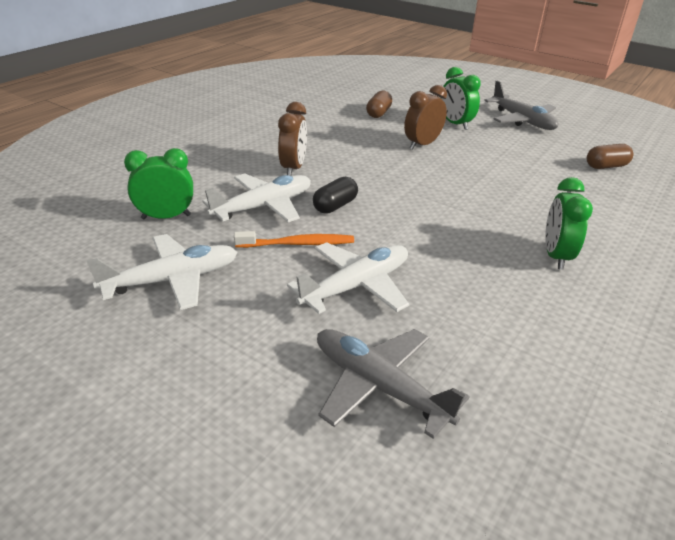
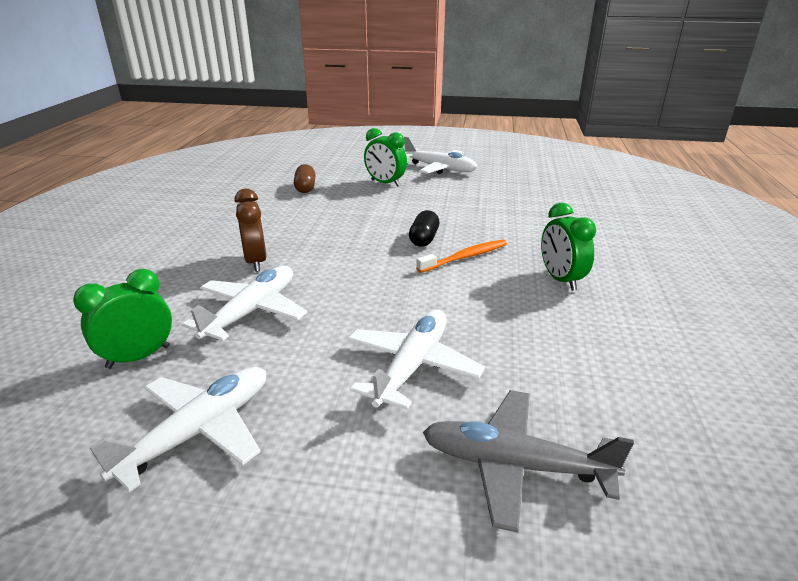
camera: 25 degrees left, 5 degrees down
(298, 244) = (319, 341): orange toothbrush -> orange toothbrush (465, 257)
(335, 206) = (329, 289): black capsule -> black capsule (424, 239)
(422, 144) = (369, 208): brown clock -> none
(522, 120) = (439, 168): grey plane -> white plane
(606, 166) = (535, 192): brown capsule -> none

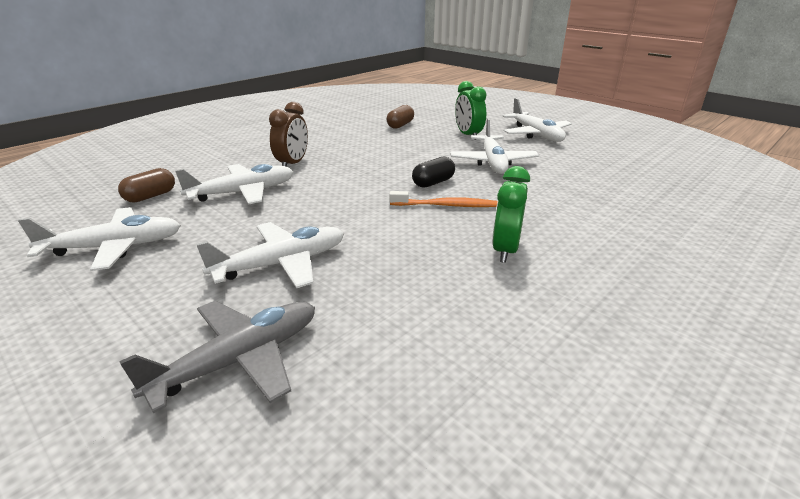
camera: 35 degrees right, 0 degrees up
(138, 357) = (150, 196): green clock -> brown capsule
(443, 204) = (492, 162): none -> white plane
(515, 465) = (239, 360): grey plane -> grey plane turned 90 degrees clockwise

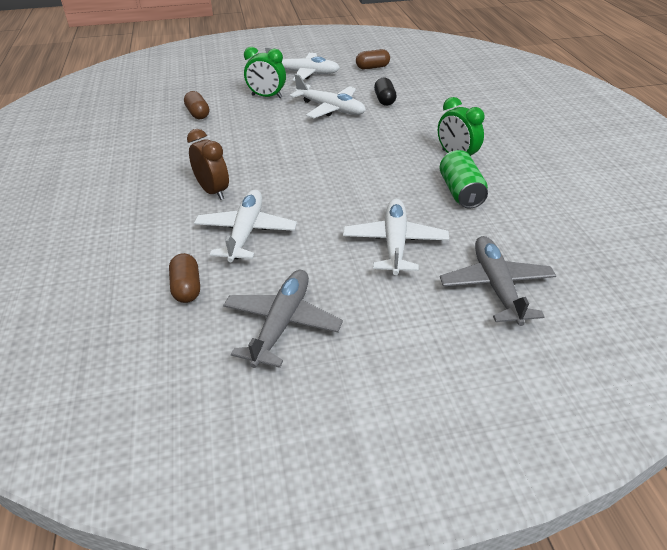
camera: 55 degrees left, 10 degrees up
(114, 247) = (282, 324): white plane -> grey plane
(428, 275) = (460, 192): none -> green can
(433, 183) = (336, 143): black capsule -> black capsule (384, 100)
(446, 205) = (378, 153): orange toothbrush -> none
(611, 154) = (372, 67): none -> brown capsule

